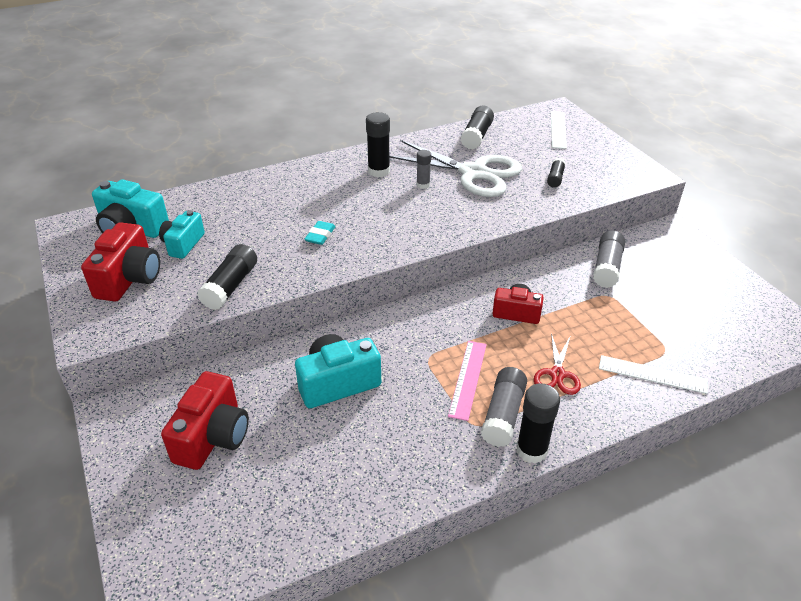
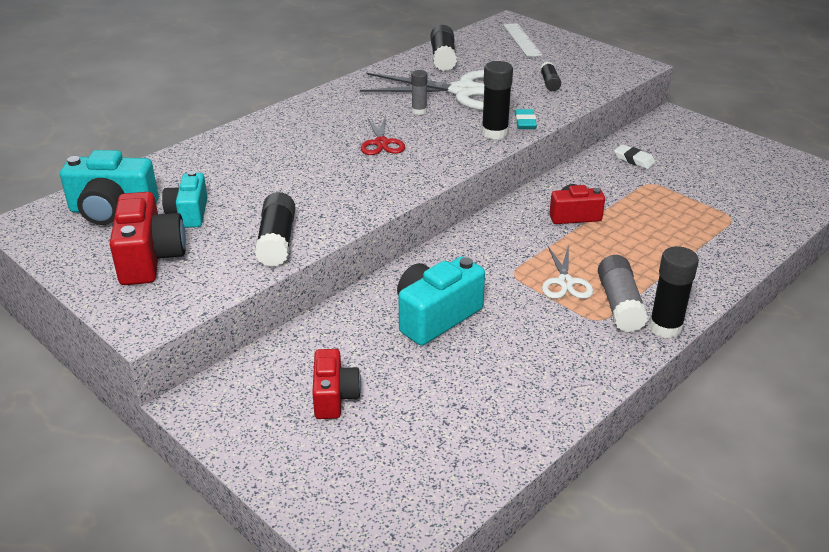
camera: 20 degrees left, 5 degrees down
(213, 437) = (334, 397): red camera -> red camera, size x0.65
(320, 235) = (342, 176): turquoise eraser -> turquoise eraser (525, 122)
(379, 171) = (362, 106): black glue stick -> black glue stick (494, 133)
(468, 379) = (565, 282): pink ruler -> white scissors
(557, 374) = (647, 259): red scissors -> red scissors (381, 143)
(607, 267) = (634, 160): grey glue stick -> white eraser
(652, 374) = (732, 240): white ruler -> none

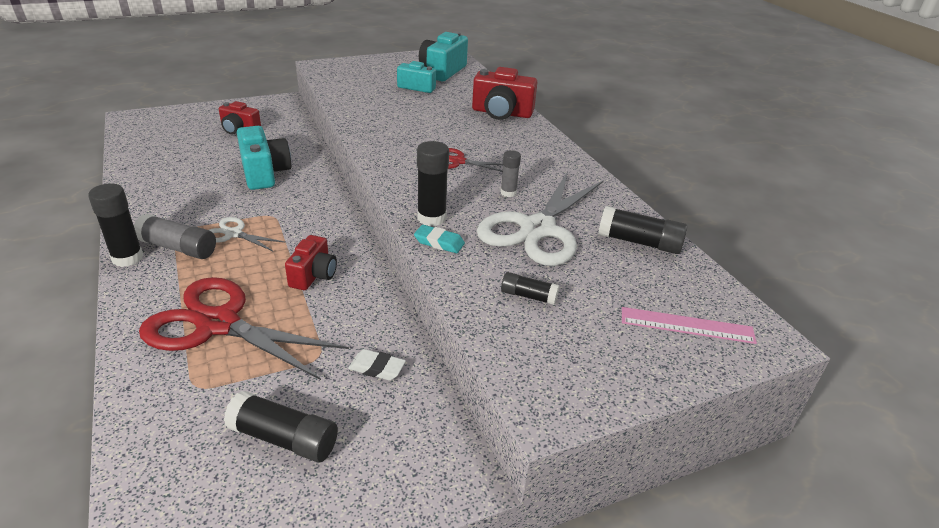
camera: 110 degrees right, 0 degrees up
(150, 258) = (379, 73): red camera -> red camera (501, 113)
(277, 241) = (357, 103): black glue stick -> black glue stick (284, 438)
(522, 40) = (687, 325): white ruler -> pink ruler
(634, 160) = (377, 368): white eraser -> white eraser turned 45 degrees clockwise
(674, 235) = (218, 324): none -> red scissors

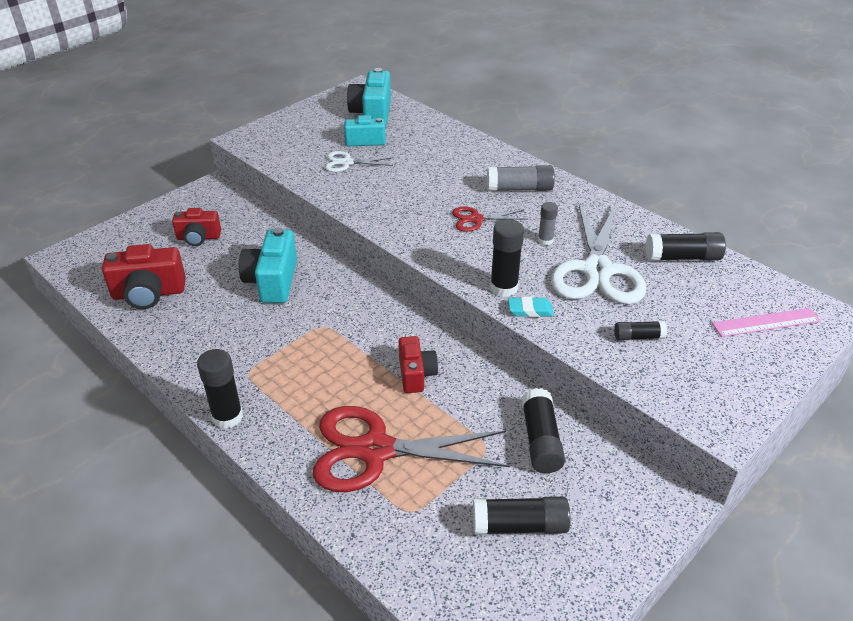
camera: 20 degrees left, 5 degrees up
(178, 248) = (266, 390): grey glue stick -> grey glue stick (519, 188)
(233, 234) = (305, 357): white scissors -> white scissors (346, 162)
(264, 173) = (272, 281): turquoise camera -> turquoise camera turned 135 degrees counterclockwise
(377, 368) = (540, 440): white eraser -> black glue stick
(501, 113) = (469, 151): red camera -> red camera (149, 293)

